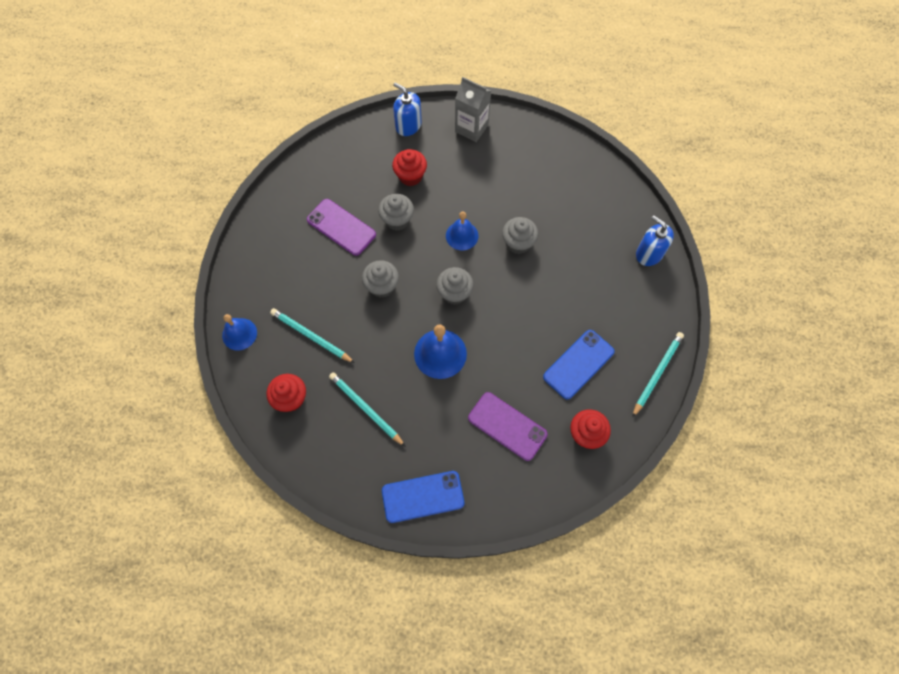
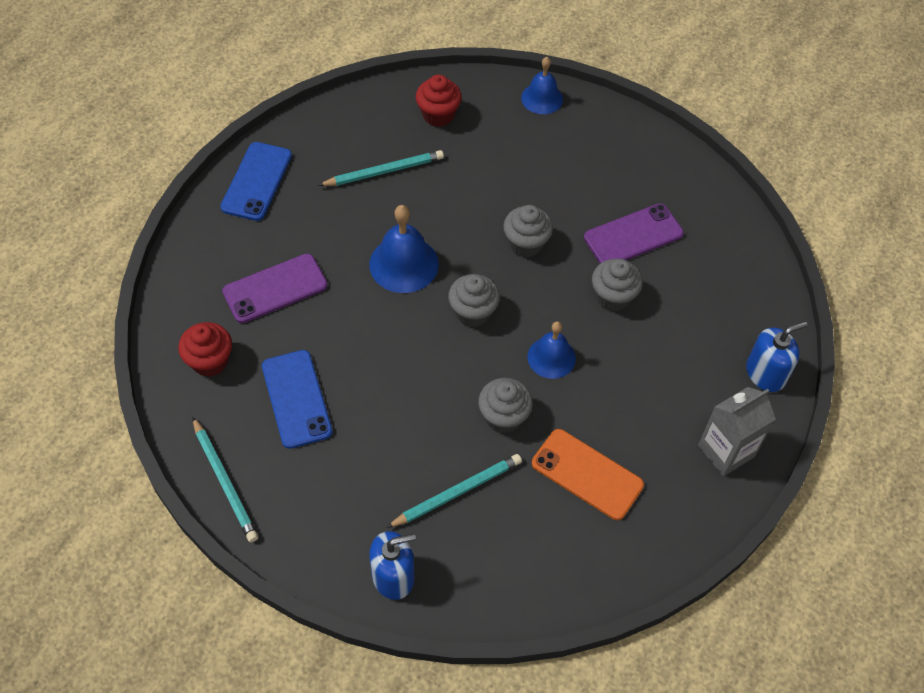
camera: 115 degrees right, 10 degrees down
(311, 336) = (500, 156): turquoise pencil -> turquoise pencil (457, 492)
(410, 176) = (676, 340): red cupcake -> none
(528, 187) = (587, 474): none -> orange phone

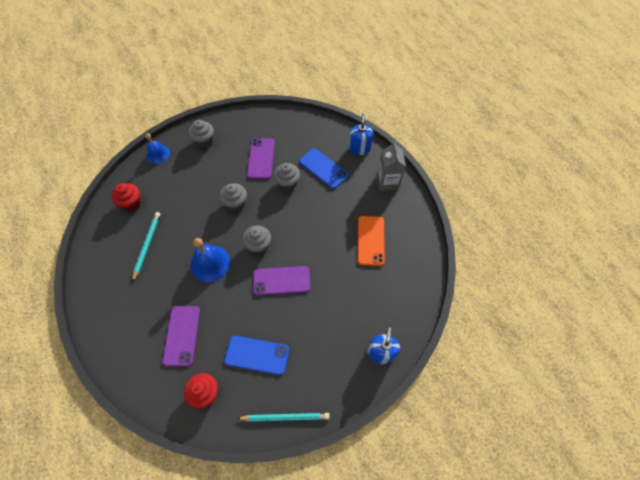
camera: 60 degrees left, 5 degrees up
(257, 181) = (104, 313): blue phone -> blue phone (323, 168)
(432, 373) = (281, 281): none -> purple phone
(457, 492) = (351, 301): turquoise pencil -> none
(503, 417) = (323, 260): grey cupcake -> grey cupcake (204, 141)
(551, 357) = (303, 224): blue bell -> none
(587, 474) = (371, 240): orange phone -> orange phone turned 60 degrees counterclockwise

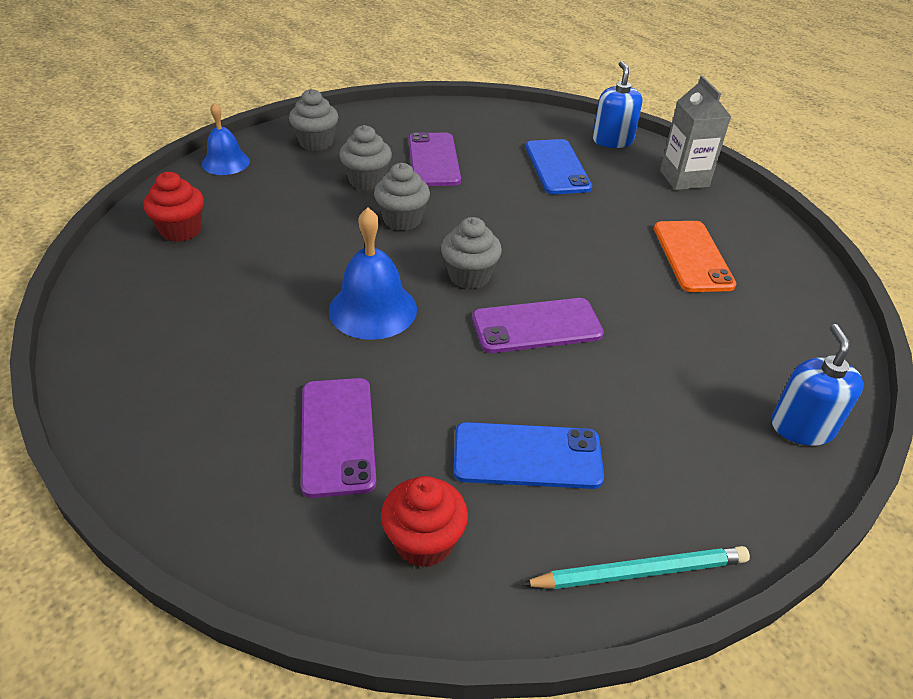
camera: 10 degrees left, 20 degrees down
(147, 245) = (225, 290): turquoise pencil -> none
(287, 183) = (497, 188): grey cupcake -> grey cupcake (366, 180)
(323, 168) = (557, 167): blue phone -> blue phone turned 45 degrees clockwise

